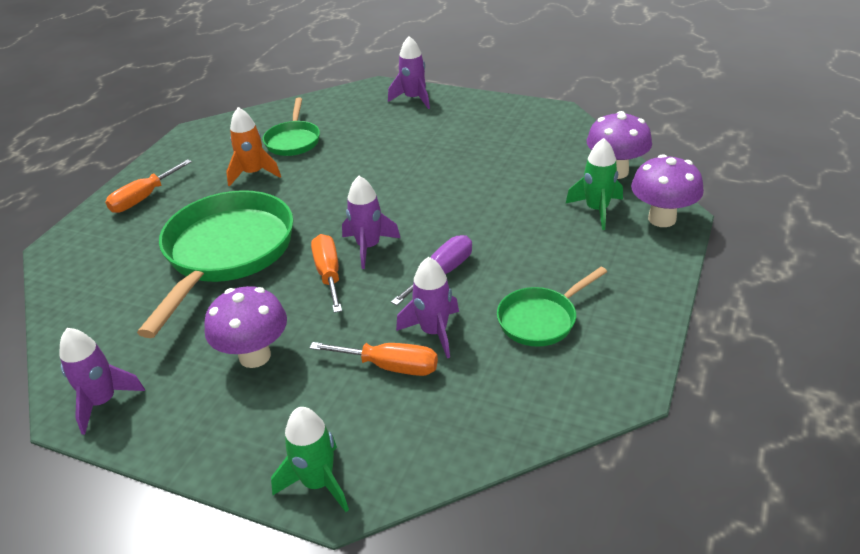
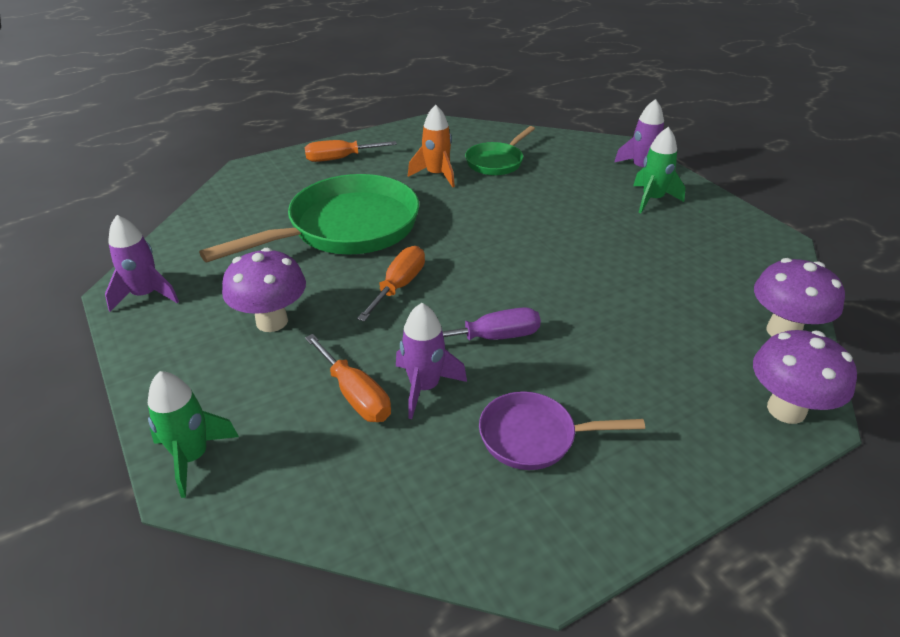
camera: 35 degrees right, 0 degrees up
(369, 247) = (456, 280): purple rocket -> none
(541, 319) = (534, 437): green pan -> purple pan
(597, 210) = (717, 360): green rocket -> green rocket (652, 199)

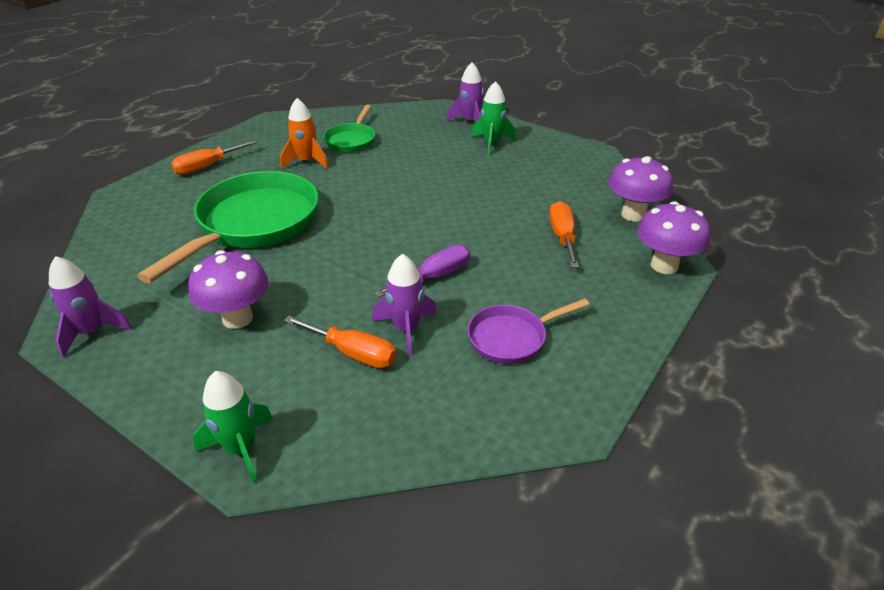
camera: 25 degrees left, 0 degrees up
(399, 286) = (333, 258): orange screwdriver -> orange screwdriver (562, 237)

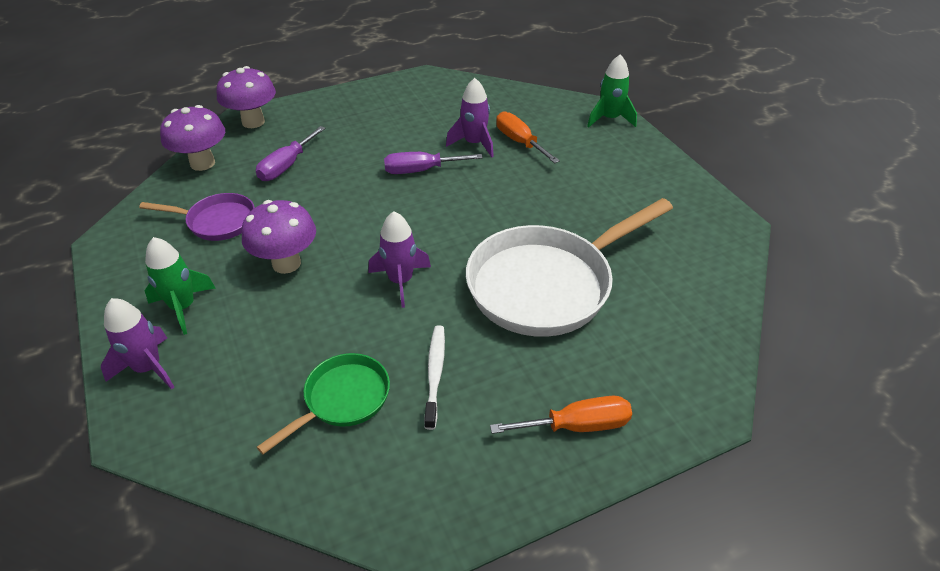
camera: 150 degrees left, 5 degrees up
(92, 332) = (712, 219): purple rocket -> purple rocket (401, 281)
(237, 318) = (592, 191): purple mushroom -> purple mushroom (286, 263)
(254, 224) = (547, 285): green pan -> white pan
(306, 162) = (435, 374): orange rocket -> white toothbrush
(511, 338) = (412, 118): purple pan -> purple pan (217, 222)
(562, 237) = (286, 166): orange screwdriver -> purple screwdriver

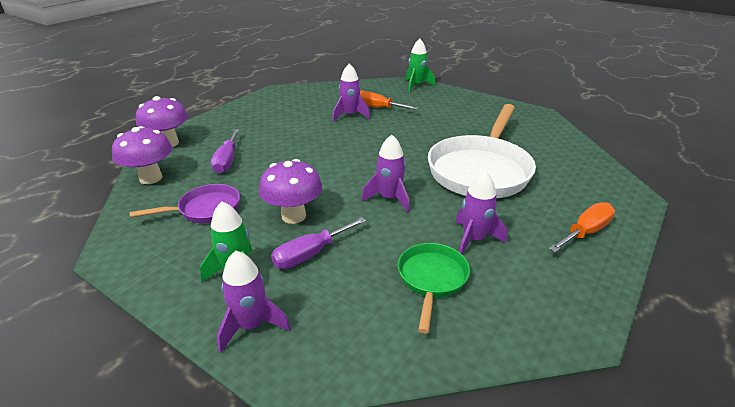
camera: 30 degrees left, 10 degrees down
(421, 170) = (331, 137): purple screwdriver -> purple screwdriver (310, 254)
(435, 374) = (473, 239): white toothbrush -> purple rocket

